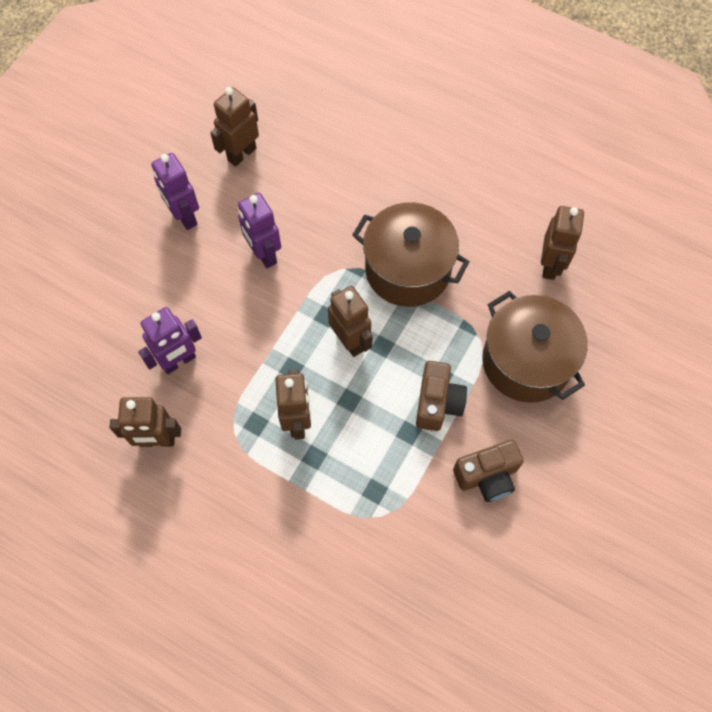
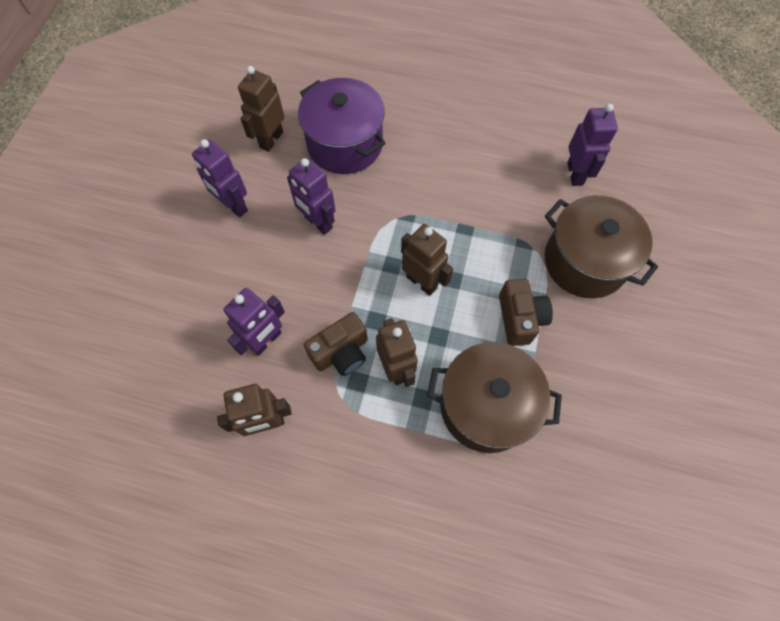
camera: 15 degrees left, 0 degrees up
(316, 176) = (345, 144): none -> purple pot
(407, 270) = (453, 206): brown pot -> brown pot (486, 406)
(487, 476) = (588, 374): brown camera -> brown camera (341, 352)
(550, 265) = (575, 174): brown robot -> purple robot

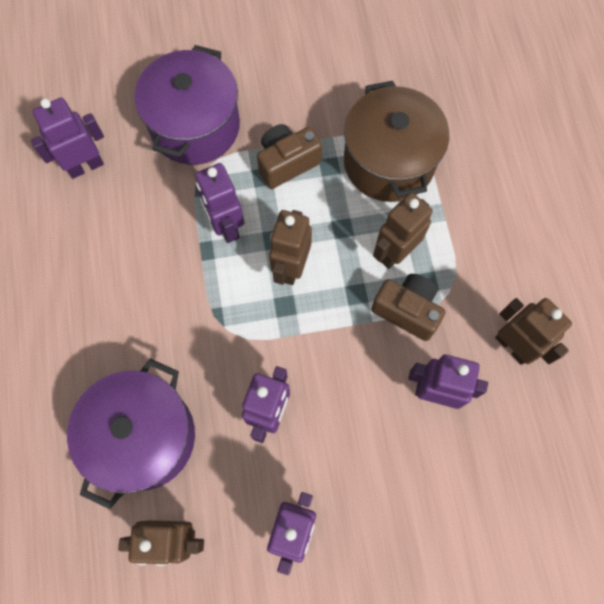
camera: 115 degrees left, 5 degrees up
(479, 250) = (226, 226): none -> purple robot
(585, 262) = (195, 126): brown pot -> purple pot

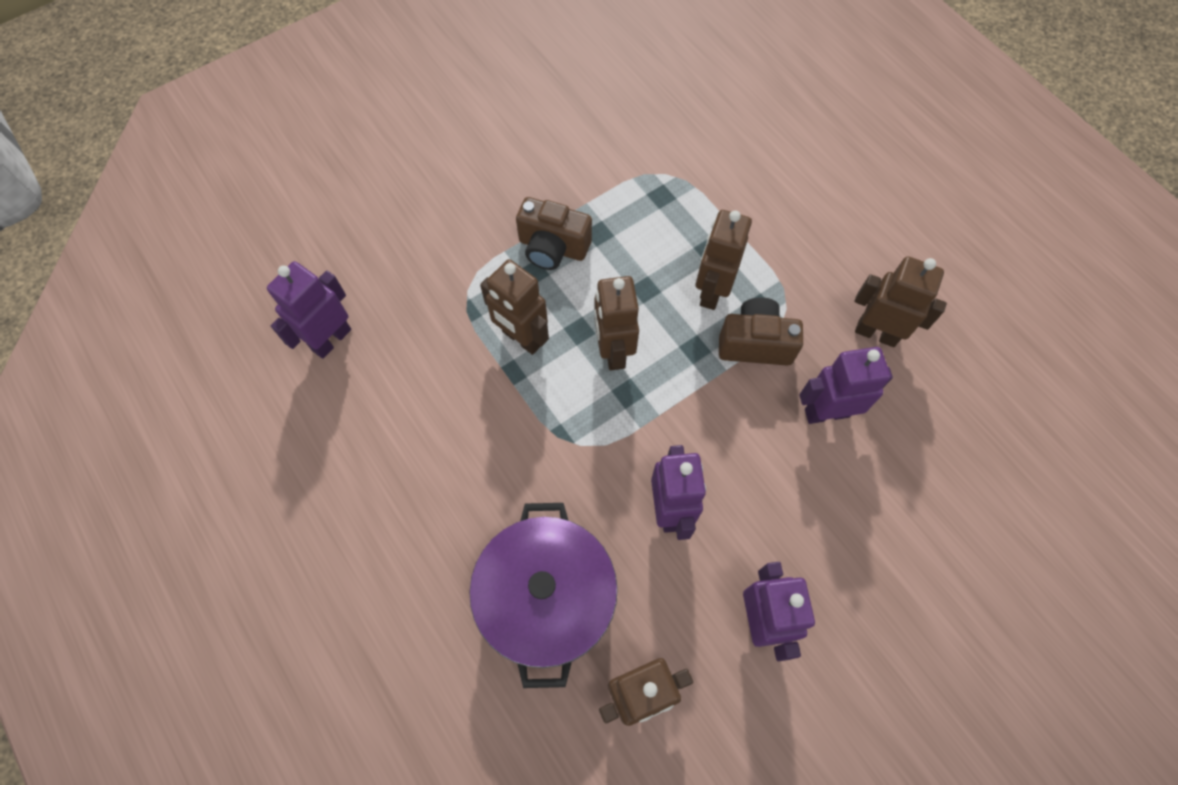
camera: 25 degrees left, 5 degrees down
(195, 126) = (434, 249): purple pot -> none
(226, 226) = (521, 338): purple robot -> brown robot
(287, 163) = (552, 248): brown camera -> brown camera turned 105 degrees counterclockwise
(389, 162) = (657, 205): brown pot -> none

